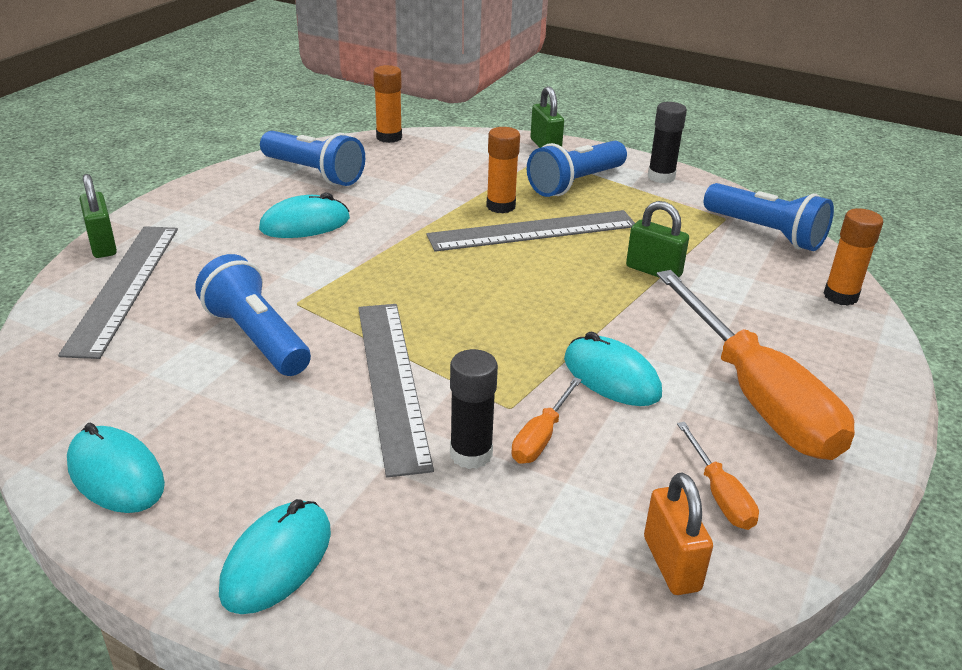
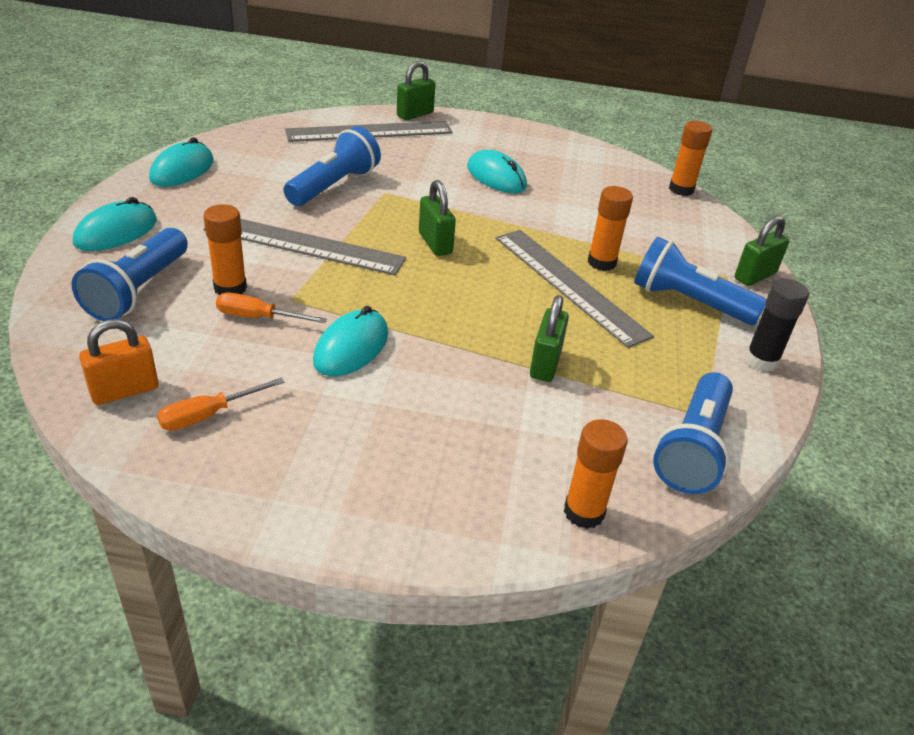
camera: 70 degrees right, 5 degrees up
(277, 561) = (116, 232): turquoise mouse -> turquoise mouse turned 60 degrees counterclockwise
(314, 173) = (581, 167): blue flashlight -> blue flashlight (138, 290)
(391, 381) = (304, 244): grey ruler -> grey ruler turned 45 degrees clockwise
(428, 289) = (435, 243): none -> green padlock
(471, 454) = (230, 288): black glue stick -> orange glue stick
(756, 396) = (355, 438): orange screwdriver -> none

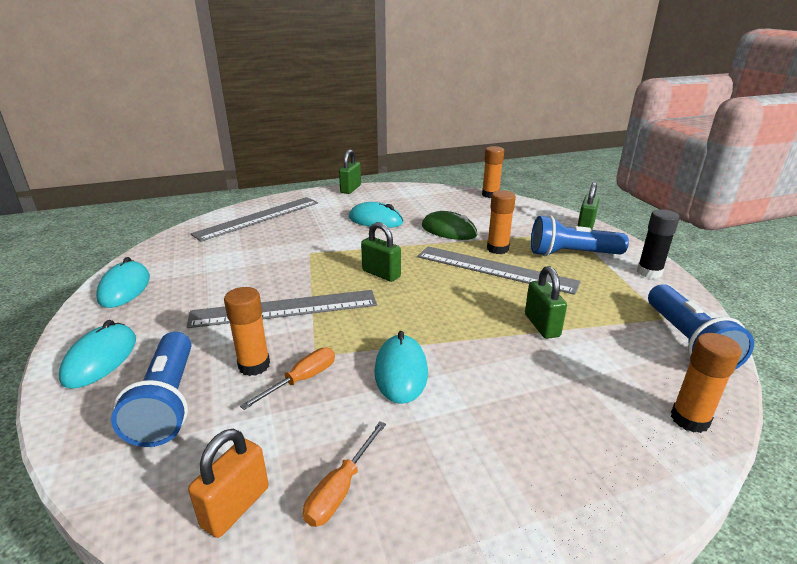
camera: 25 degrees left, 10 degrees down
(258, 317) = (302, 380): orange screwdriver -> orange screwdriver turned 150 degrees clockwise
(333, 186) = (267, 260): blue flashlight -> none
(415, 114) = (280, 199): green padlock -> green padlock (350, 189)
(569, 219) = (449, 230): none -> green mouse

